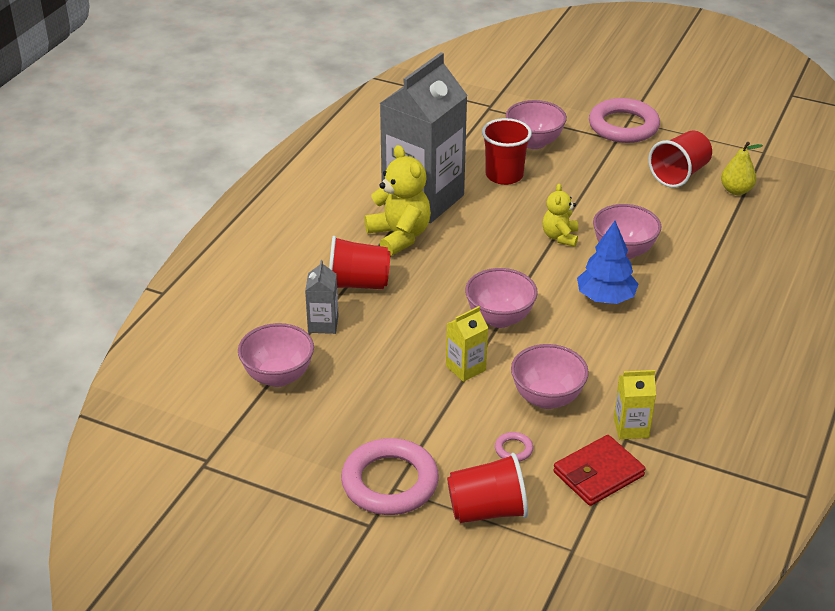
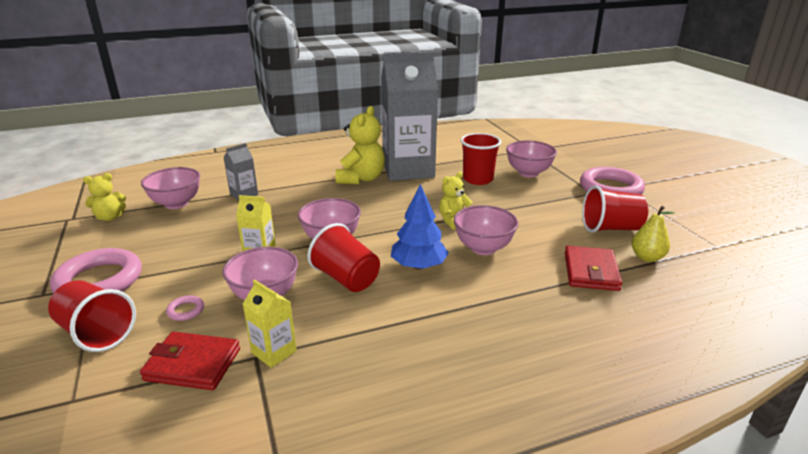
camera: 45 degrees right, 10 degrees down
(245, 433) = (110, 217): none -> yellow teddy bear
(357, 284) = (297, 187): red cup -> red cup (346, 279)
(720, 227) = (591, 272): none -> red wallet

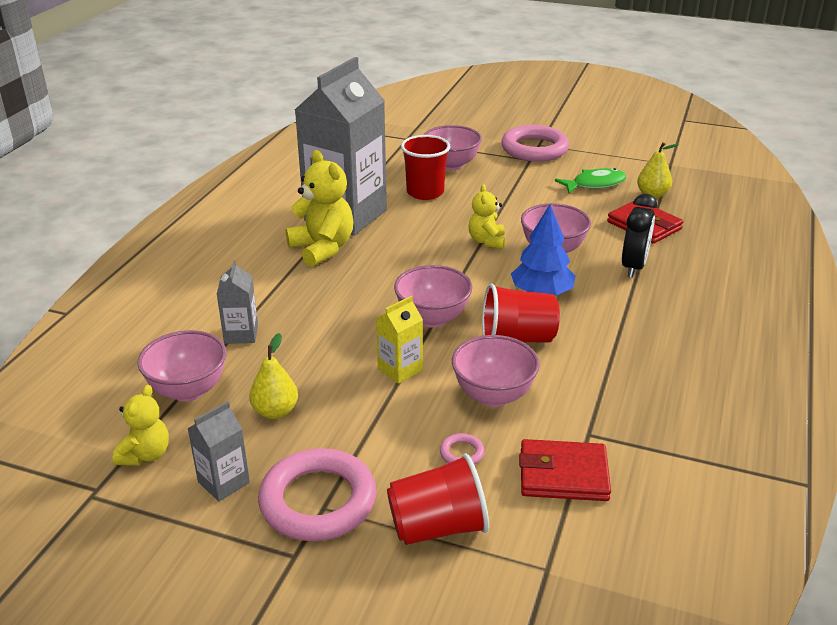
camera: 50 degrees left, 5 degrees up
(99, 246) = (224, 482): none -> grey carton
(178, 233) = (275, 411): none -> yellow pear
(193, 364) = (563, 475): red wallet -> red wallet turned 45 degrees clockwise
(274, 352) = (591, 421): yellow carton -> none
(519, 290) = (633, 267): none -> black clock
(610, 228) = (595, 184): red cup -> green fish

